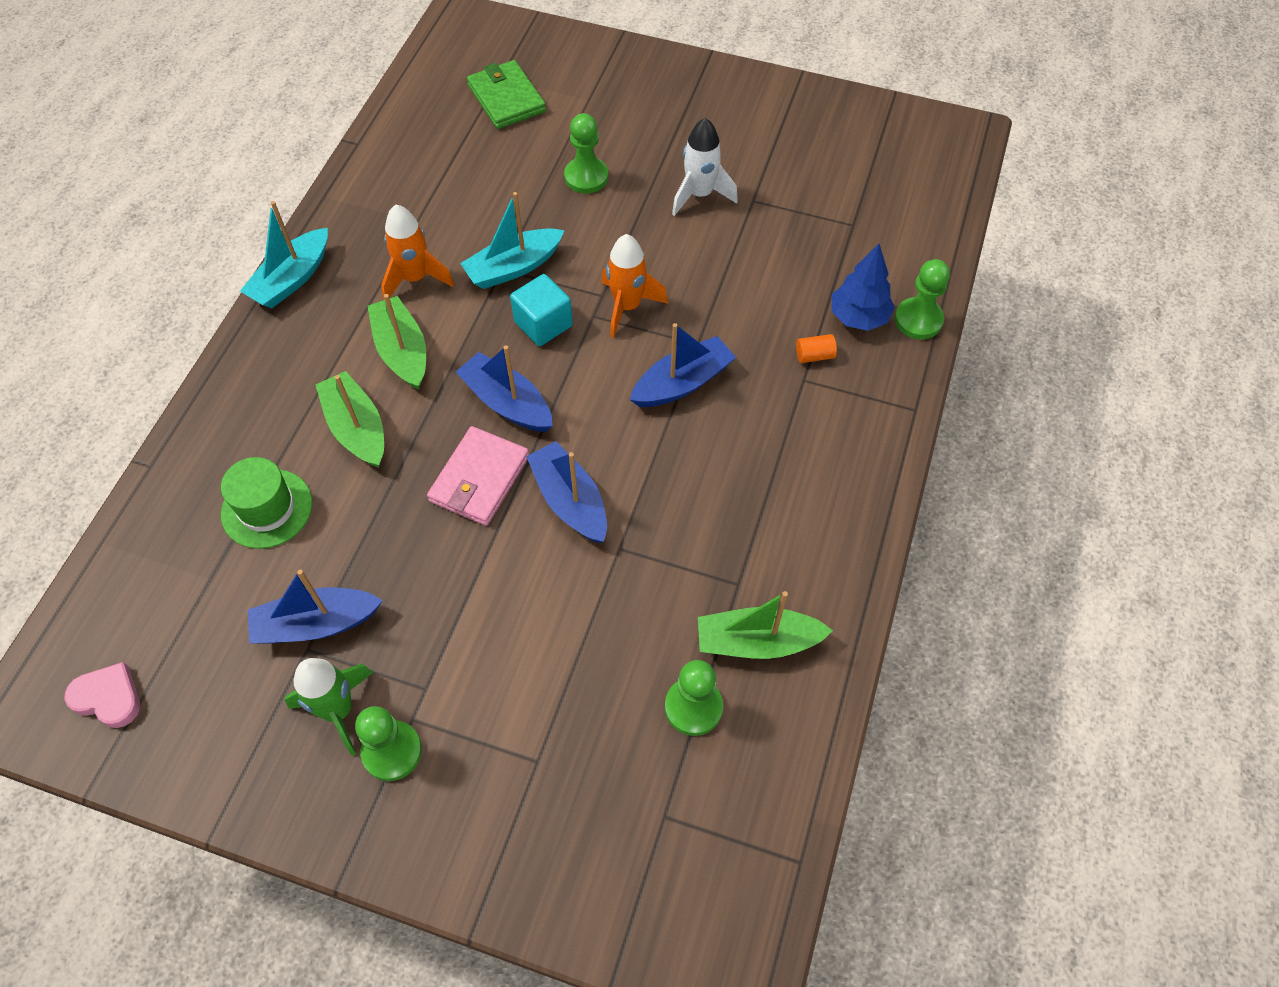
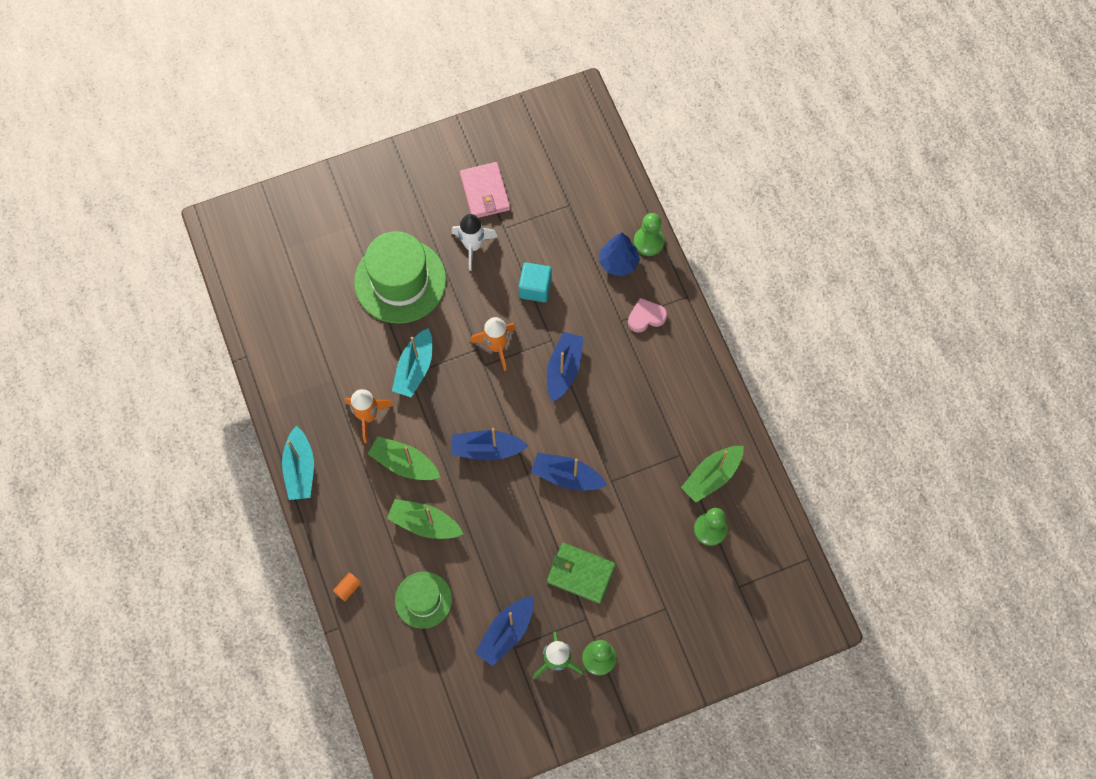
camera: 40 degrees left, 10 degrees up
(108, 698) = (445, 745): pink heart -> pink heart (646, 317)
(479, 479) = (512, 500): pink wallet -> pink wallet (485, 192)
(506, 98) = (303, 261): green wallet -> green wallet (580, 573)
(543, 324) = (463, 390): turquoise cube -> turquoise cube (535, 288)
(586, 177) = (400, 281): green pawn -> green hat
(814, 355) = (615, 303): orange cylinder -> orange cylinder (348, 588)

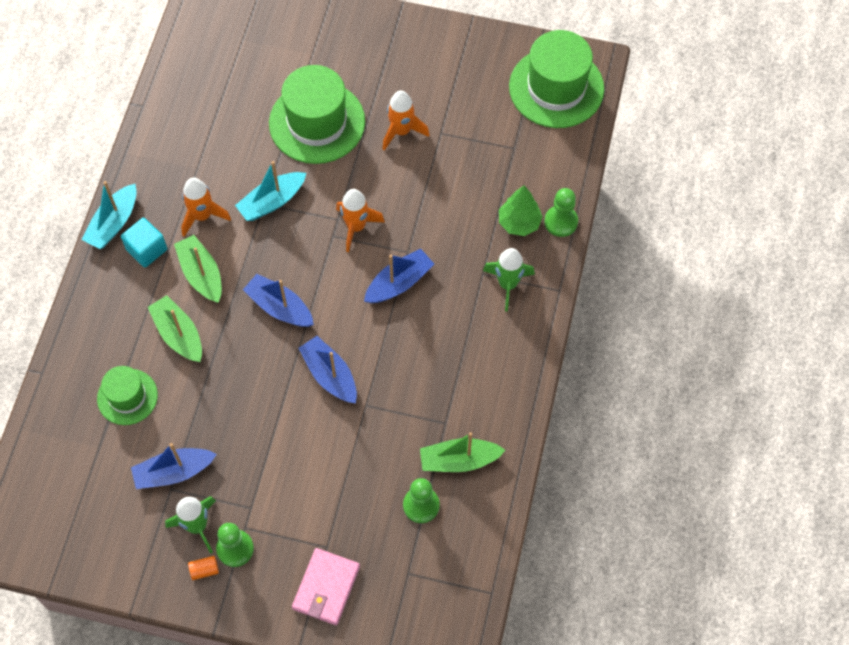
camera: 35 degrees right, 5 degrees down
(348, 588) = (74, 345): orange cylinder -> orange cylinder (204, 570)
(473, 246) = (401, 131): white rocket -> orange rocket
(485, 192) = (447, 93): pink wallet -> pink wallet (326, 588)
(535, 288) = (428, 199): turquoise cube -> turquoise cube (146, 249)
(565, 136) = (556, 88): none -> green hat
(580, 573) = (276, 465): green wallet -> none
(618, 262) = (519, 223): blue tree -> green tree
(646, 317) = (507, 284): pink heart -> green rocket

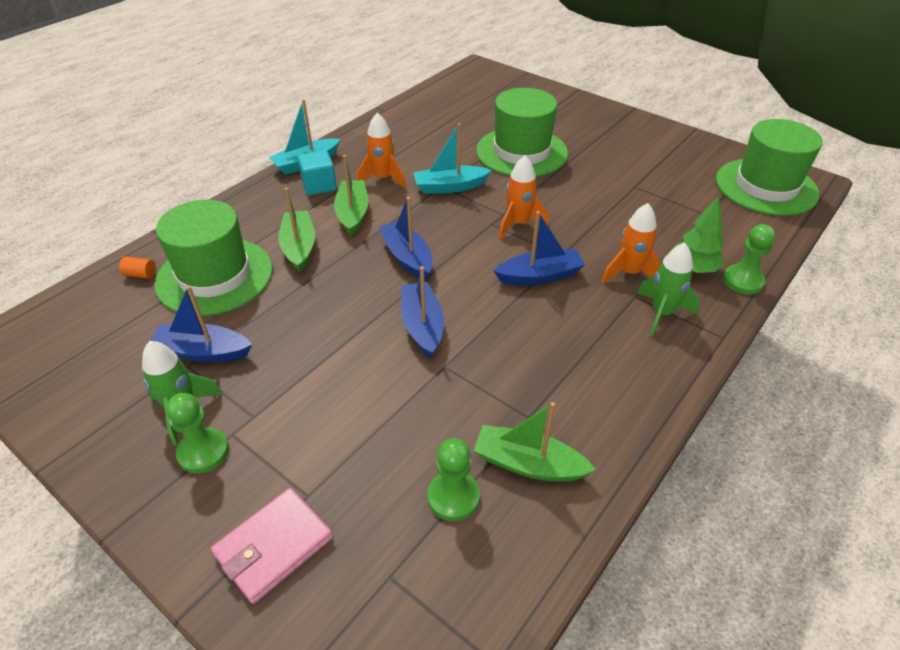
camera: 25 degrees right, 20 degrees down
(127, 397) = (215, 276): green hat -> green hat, size x1.74
(204, 570) = (153, 460): orange cylinder -> orange cylinder (140, 274)
(401, 131) = (597, 176): orange rocket -> orange rocket (629, 273)

